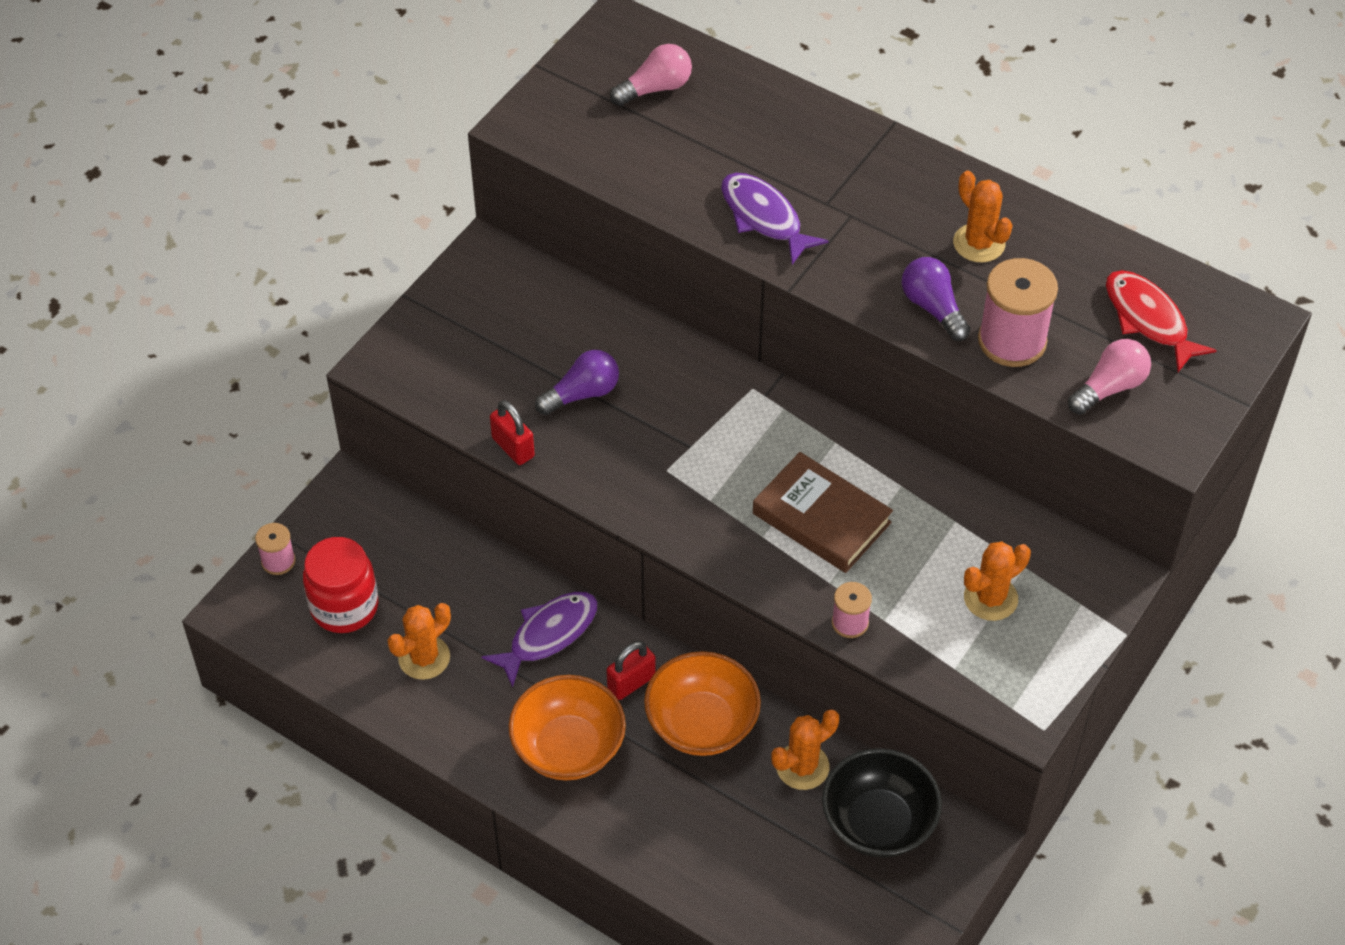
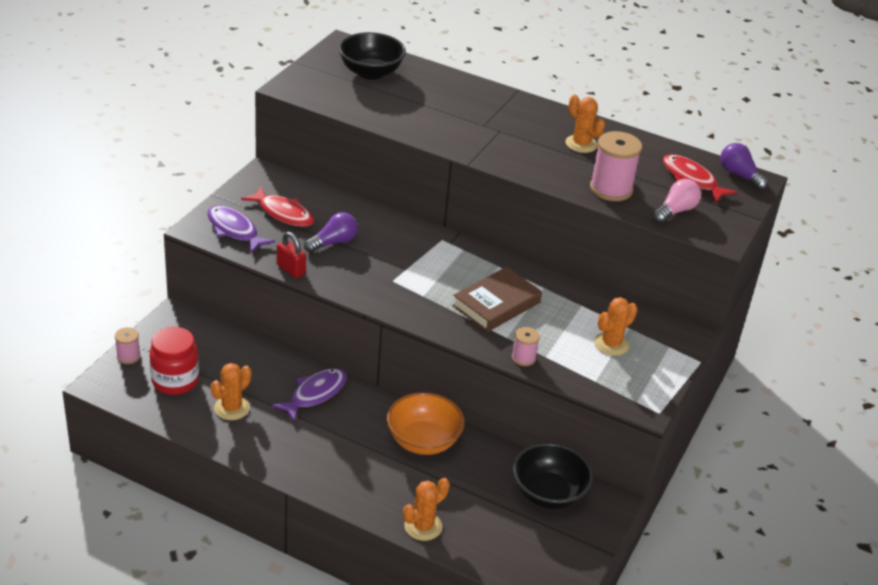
camera: 10 degrees left, 15 degrees down
(510, 335) = (283, 213): none -> red fish
(568, 748) = (335, 456): orange bowl -> none
(631, 682) = (373, 419): red padlock -> none
(655, 88) = (370, 72): pink light bulb -> black bowl
(764, 217) = (447, 131): purple fish -> purple fish (234, 230)
(802, 767) = (493, 463): orange cactus -> orange cactus (423, 526)
(821, 518) = (496, 304): brown book -> brown book turned 75 degrees counterclockwise
(933, 308) = (559, 173): purple light bulb -> purple light bulb (739, 175)

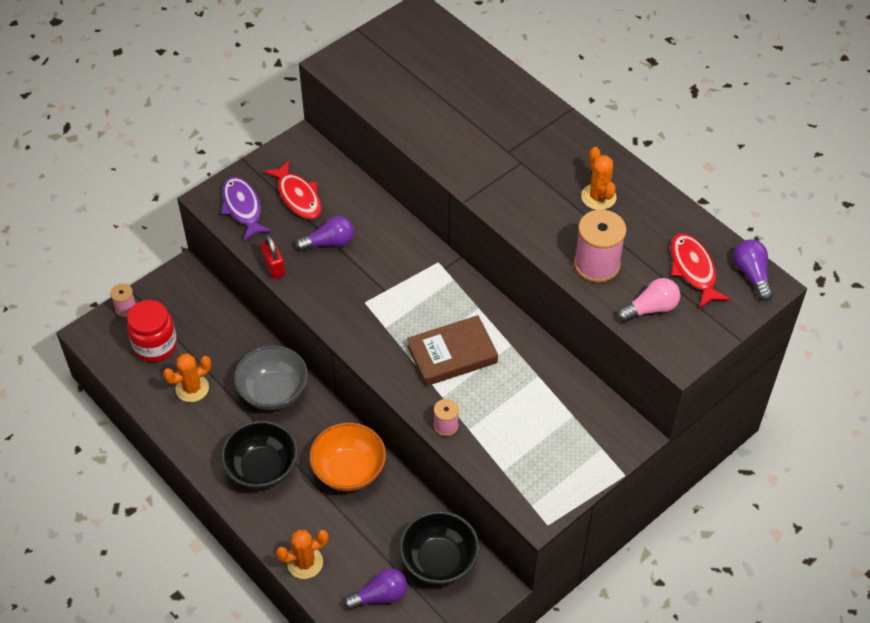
camera: 25 degrees right, 15 degrees up
(315, 394) = (273, 391): purple fish -> grey bowl
(370, 72) = (426, 57): black bowl -> black bowl (262, 468)
(510, 536) = (380, 596): none -> purple light bulb
(611, 344) = (543, 431): orange cactus -> none

